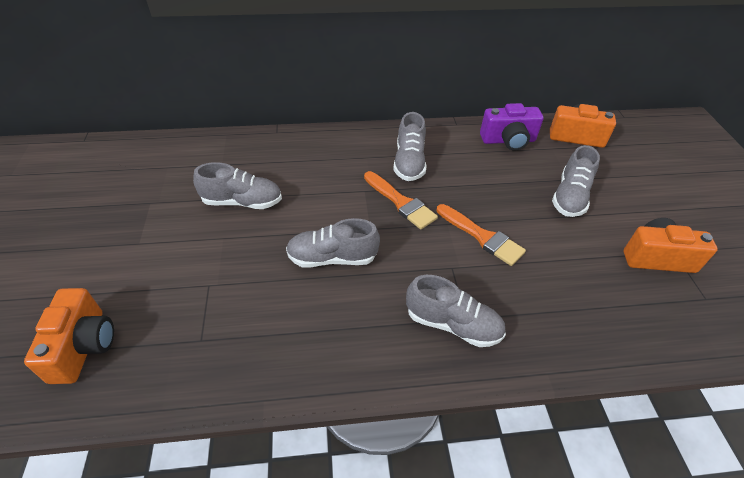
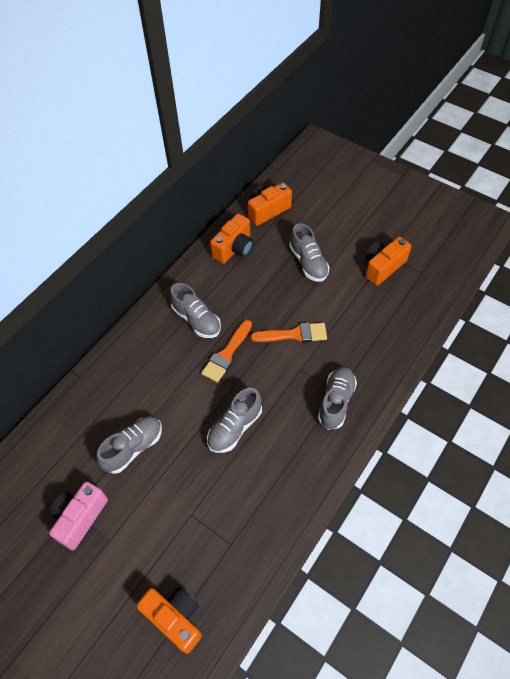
camera: 45 degrees left, 10 degrees up
(145, 211) = (80, 518): none -> pink camera
(401, 202) = (227, 354): orange brush -> orange brush turned 120 degrees clockwise
(453, 324) = (336, 402): grey shoe -> grey shoe turned 45 degrees counterclockwise
(508, 140) = (234, 248): purple camera -> orange camera

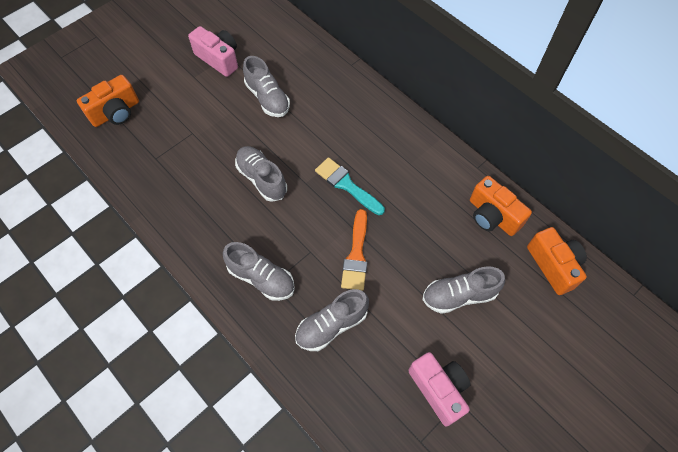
camera: 100 degrees right, 5 degrees up
(196, 320) = (396, 164): grey shoe -> grey shoe (331, 325)
(227, 354) = (346, 185): orange brush -> turquoise brush
(383, 267) = (439, 389): orange camera -> pink camera

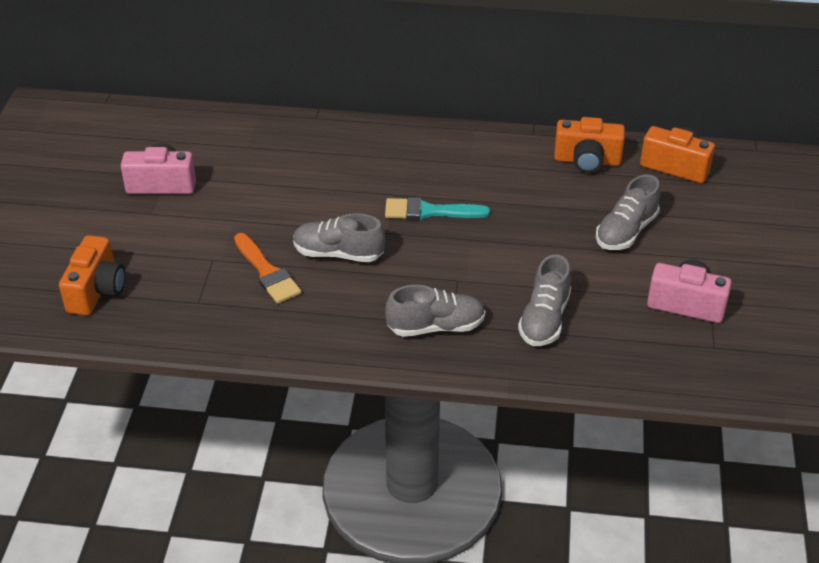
camera: 40 degrees left, 20 degrees down
(267, 98) = (261, 188): grey shoe -> none
(356, 255) = (503, 257): orange brush -> orange brush (267, 272)

